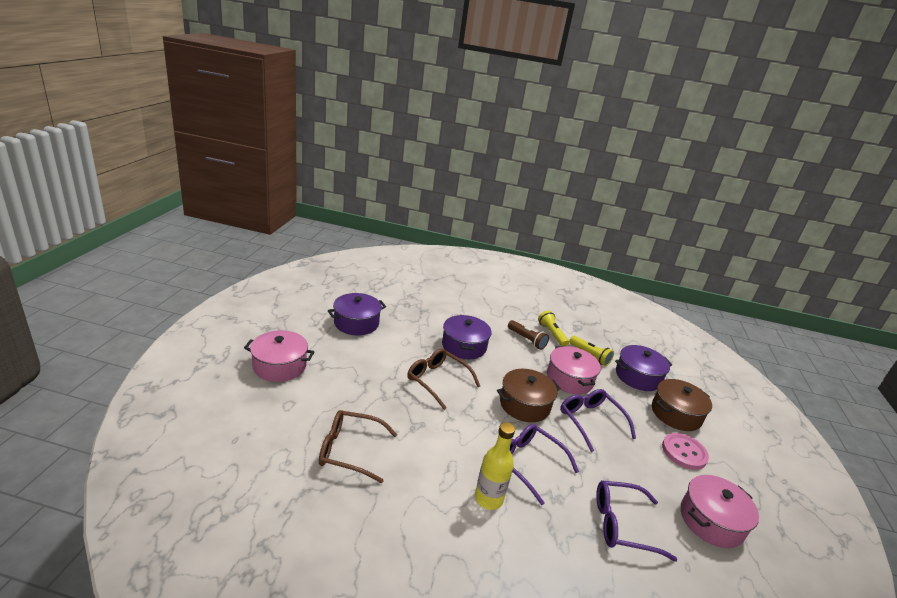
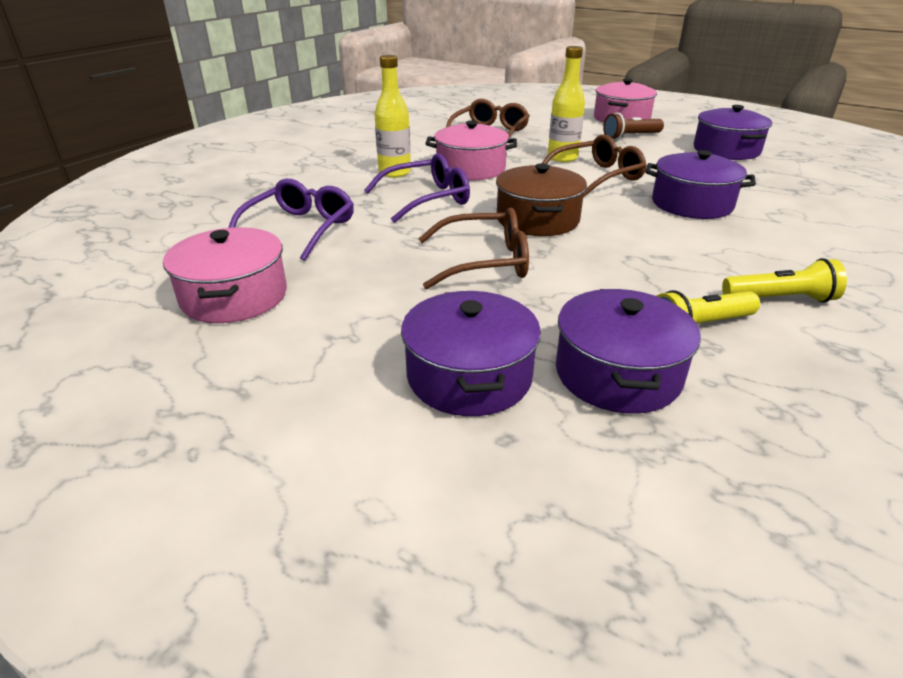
camera: 115 degrees right, 5 degrees up
(405, 398) = (562, 158): none -> yellow bottle
(526, 340) = (738, 262): brown flashlight -> brown flashlight (631, 136)
(569, 379) = (604, 274): pink pot -> pink pot (470, 169)
(590, 421) = (485, 262): purple glasses -> brown glasses
(676, 414) = (469, 376): brown pot -> purple pot
(684, 452) = (365, 333): pink button -> none

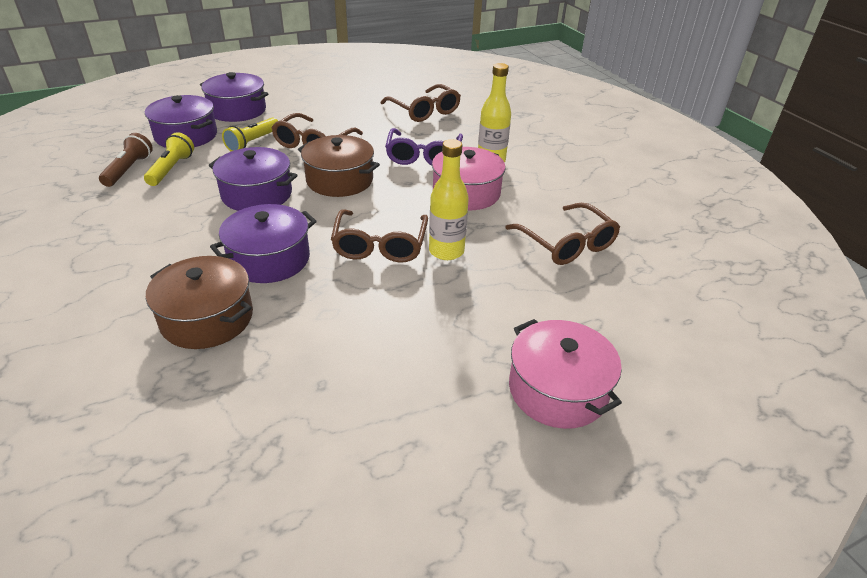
camera: 120 degrees right, 5 degrees up
(234, 296) = (367, 86): pink pot -> none
(300, 228) = (424, 111): purple glasses -> brown glasses
(631, 136) = (469, 343): brown flashlight -> brown flashlight (129, 170)
(726, 150) = (343, 395): purple pot -> purple pot (257, 194)
(778, 198) = (207, 318): none -> brown pot
(780, 299) = (140, 206): yellow flashlight -> yellow flashlight (253, 142)

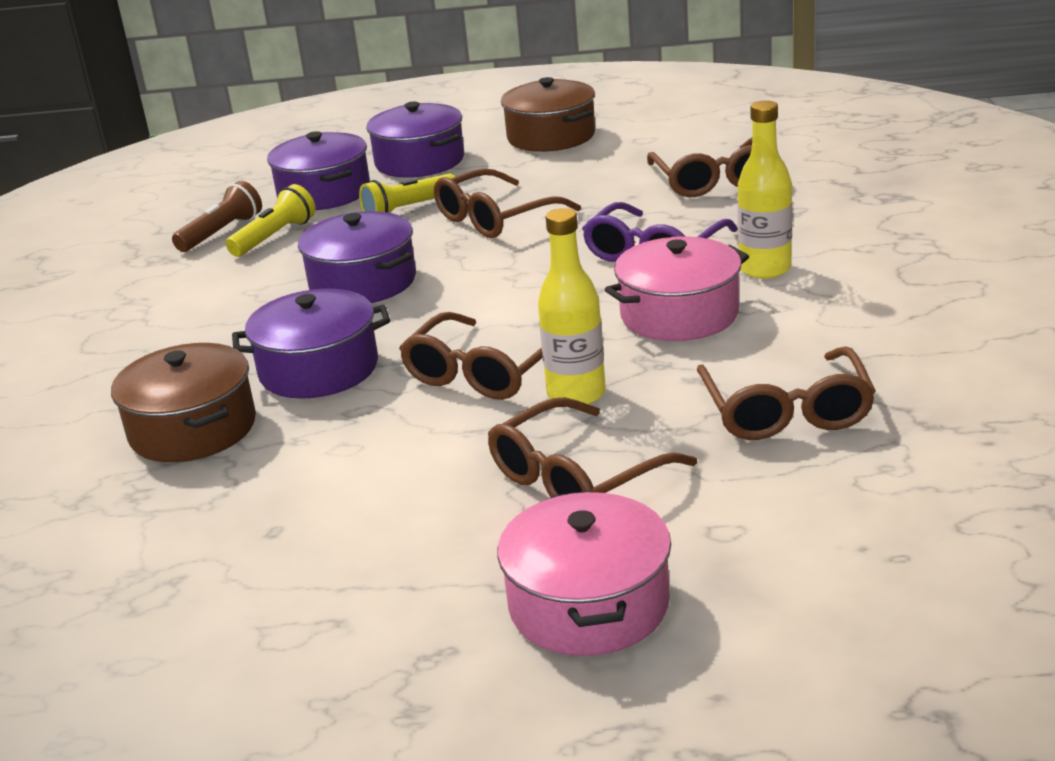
camera: 30 degrees right, 10 degrees down
(339, 180) = (494, 275): brown pot -> brown pot (551, 136)
(487, 306) = (576, 478): none -> brown glasses

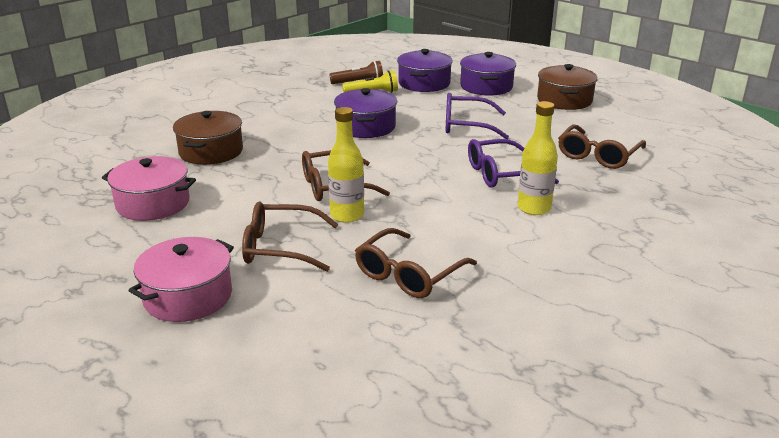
camera: 40 degrees right, 0 degrees up
(319, 369) = (286, 152): purple pot -> none
(408, 209) = (441, 105): yellow flashlight -> none
(495, 218) = (466, 125): brown glasses -> purple glasses
(679, 314) = (454, 207): pink pot -> pink pot (153, 204)

